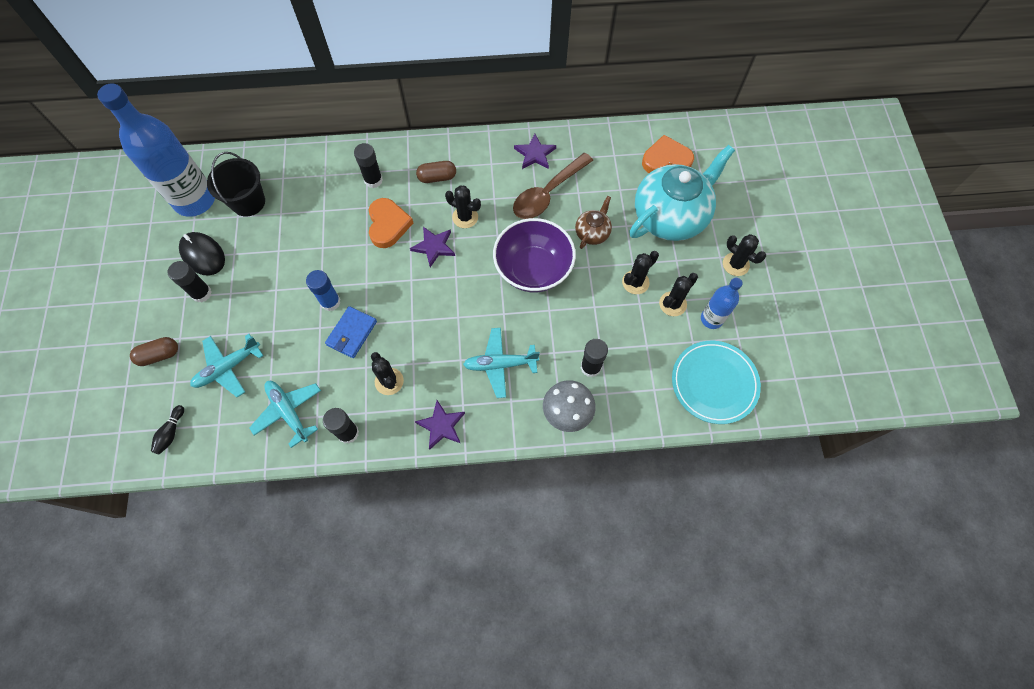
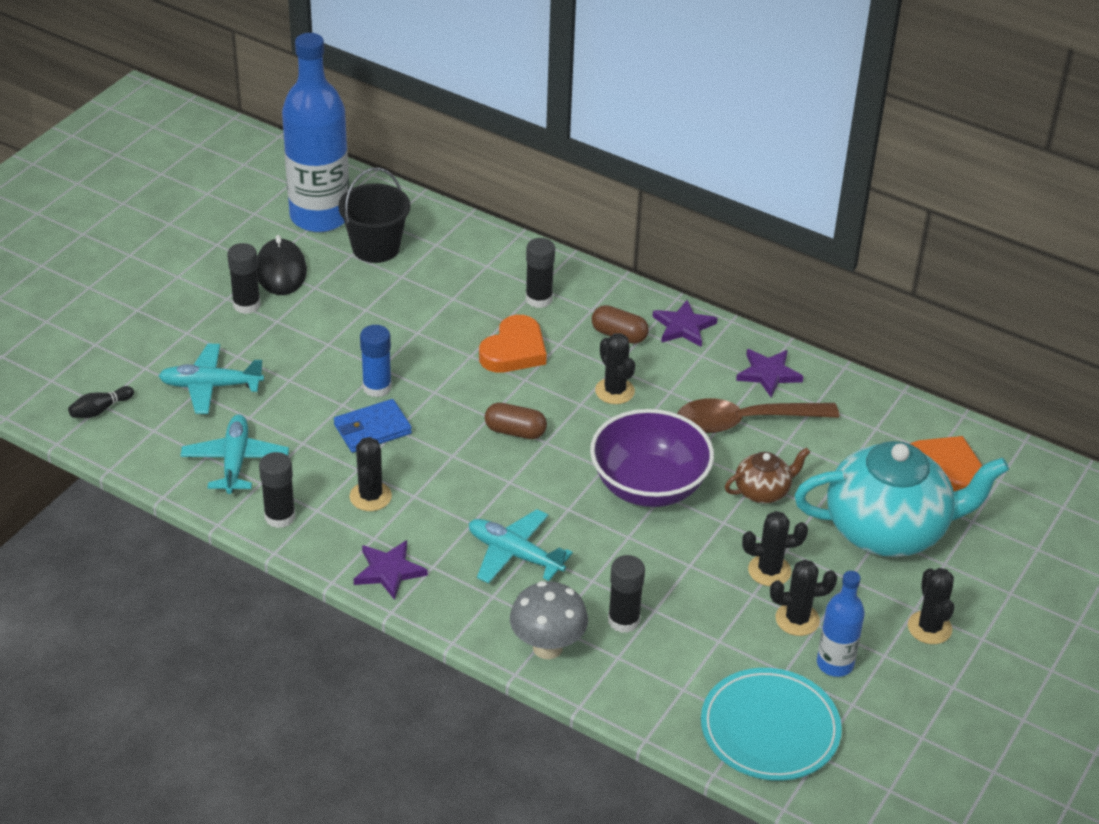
camera: 35 degrees right, 25 degrees down
(159, 355) = (152, 336): brown capsule -> brown capsule (515, 431)
(434, 247) = (548, 400): purple star -> purple star (683, 327)

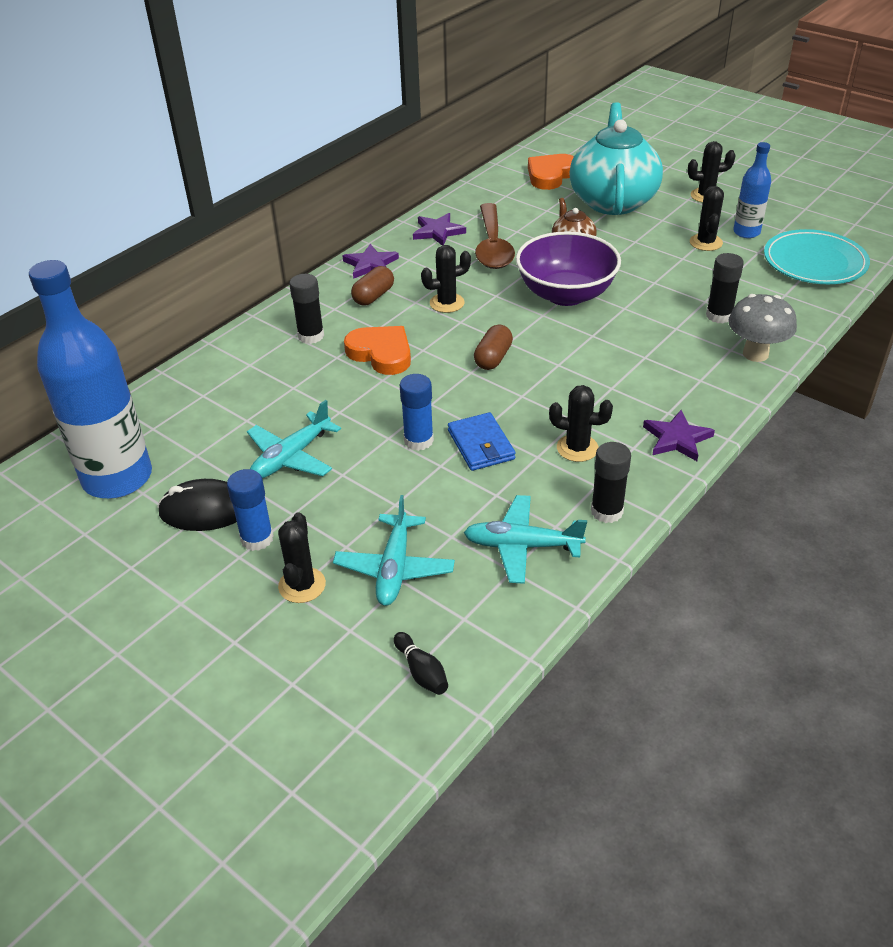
camera: 80 degrees left, 0 degrees up
(246, 305) = (257, 538): black glue stick -> blue glue stick
(376, 248) = (192, 436): black bucket -> none
(514, 554) = (649, 365): turquoise plane -> turquoise plane (291, 457)
(769, 570) = (657, 249): black cactus -> black cactus (302, 585)

